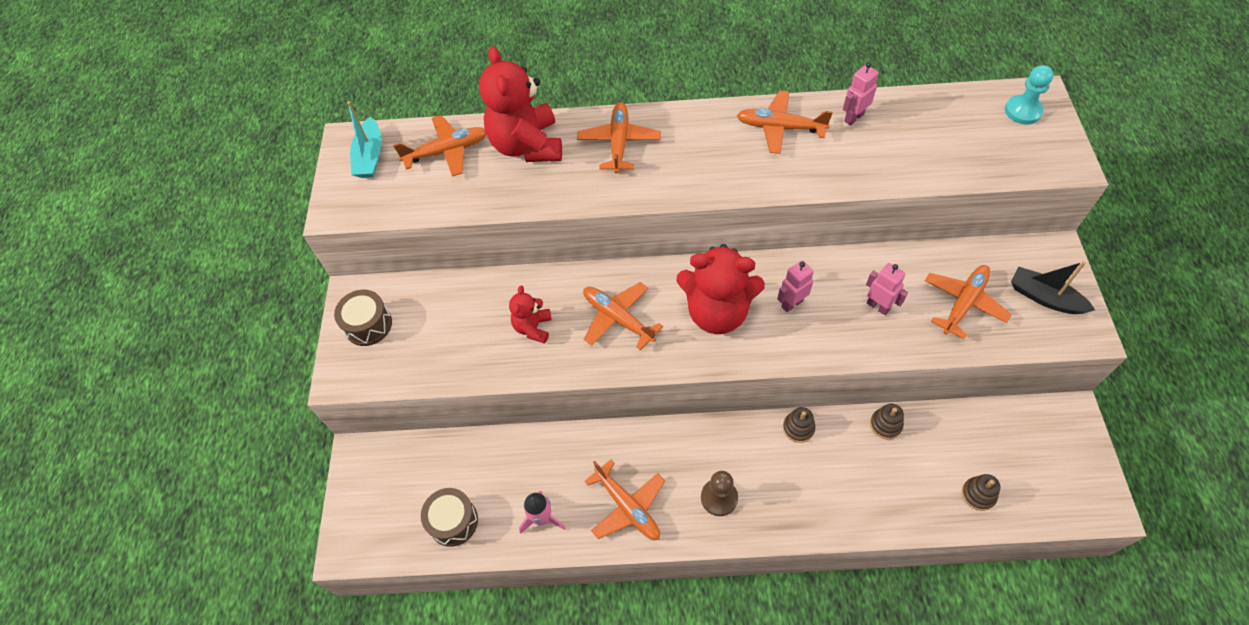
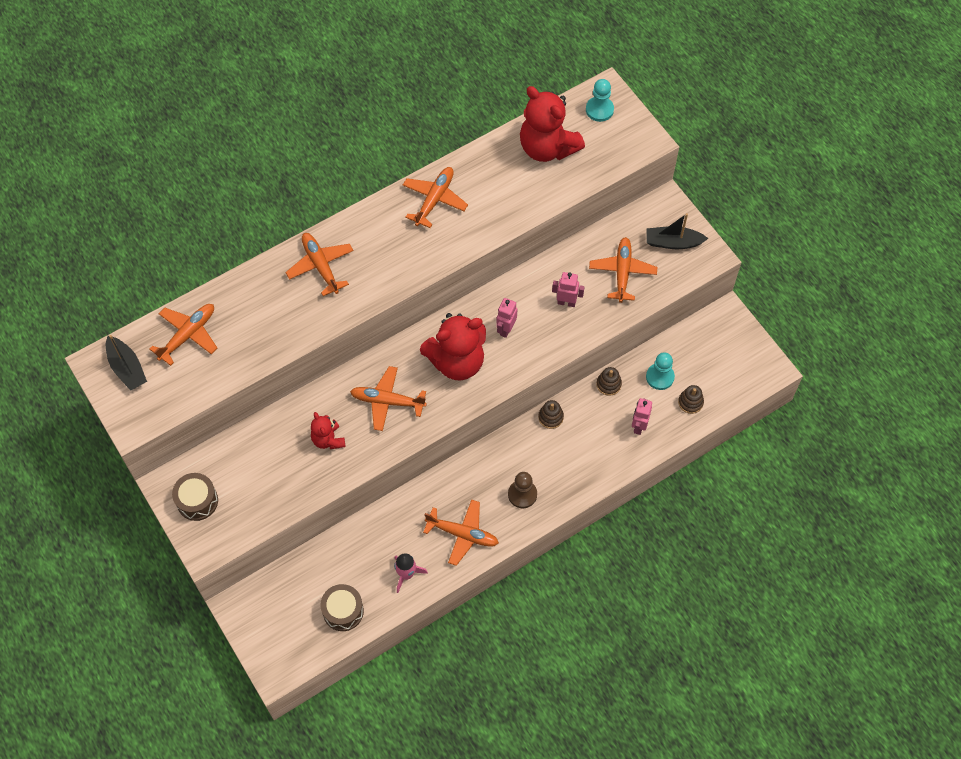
camera: 35 degrees left, 5 degrees up
(370, 156) = (127, 368): turquoise boat -> black boat
(527, 145) = (250, 301): red teddy bear -> red teddy bear (547, 147)
(780, 127) = (434, 199): orange plane -> orange plane turned 135 degrees clockwise
(853, 117) = (484, 167): pink robot -> pink robot (639, 426)
(953, 446) = (660, 377): none -> turquoise pawn

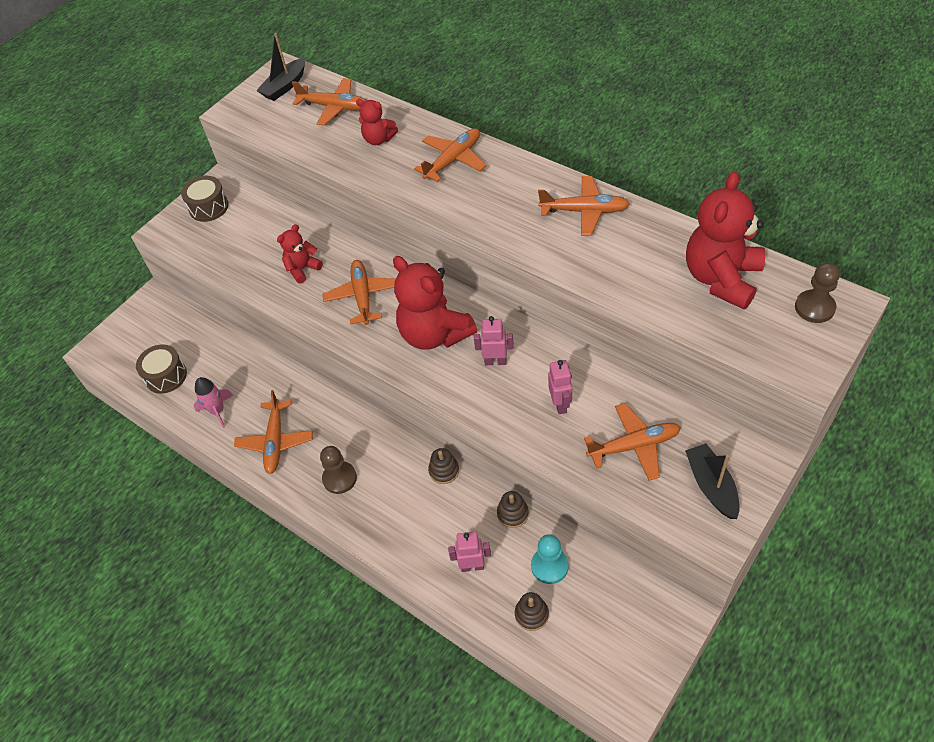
camera: 75 degrees right, 10 degrees down
(257, 313) = (378, 139): none -> red teddy bear
(599, 110) = (814, 307): turquoise pawn -> brown pawn

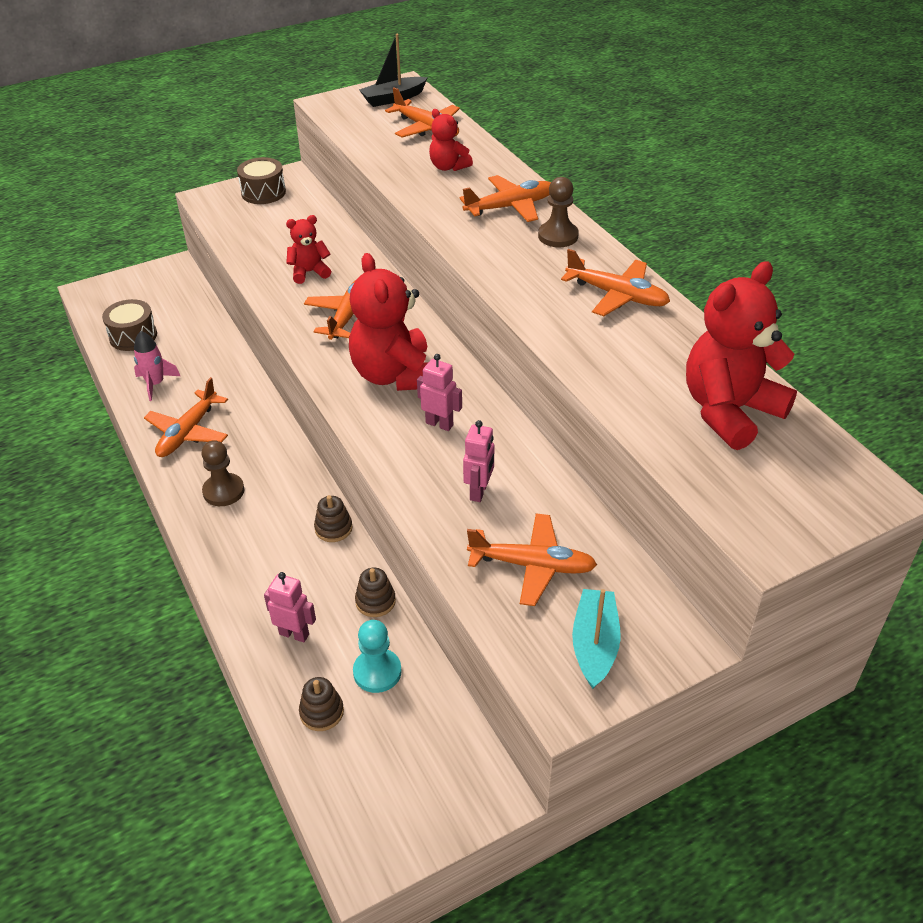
camera: 20 degrees right, 10 degrees down
(711, 486) = (594, 644): black boat -> turquoise boat
(814, 307) = (826, 481): brown pawn -> brown pawn (558, 236)

